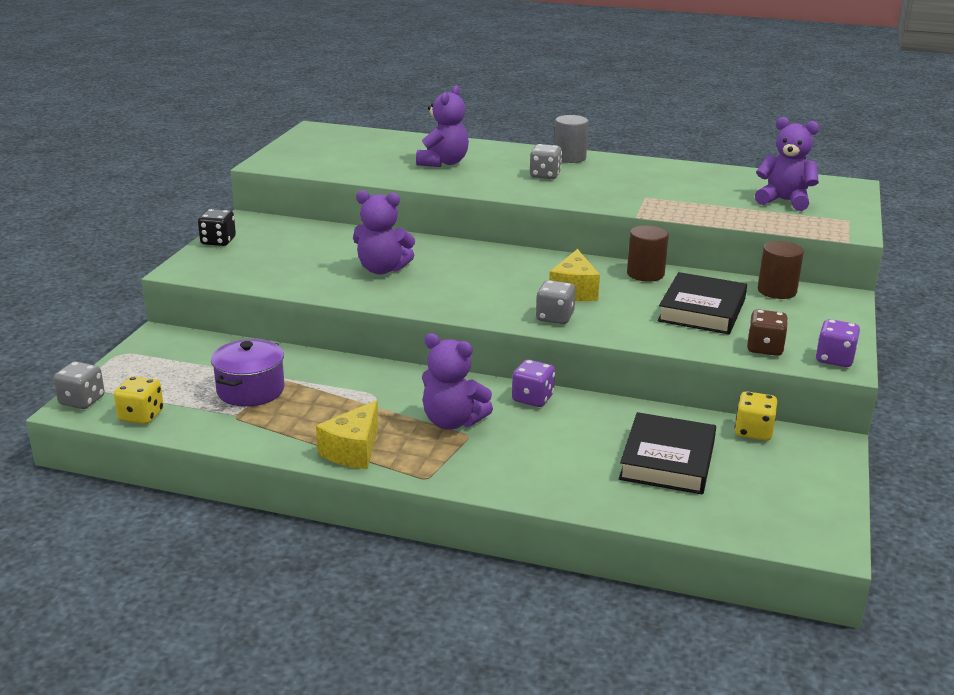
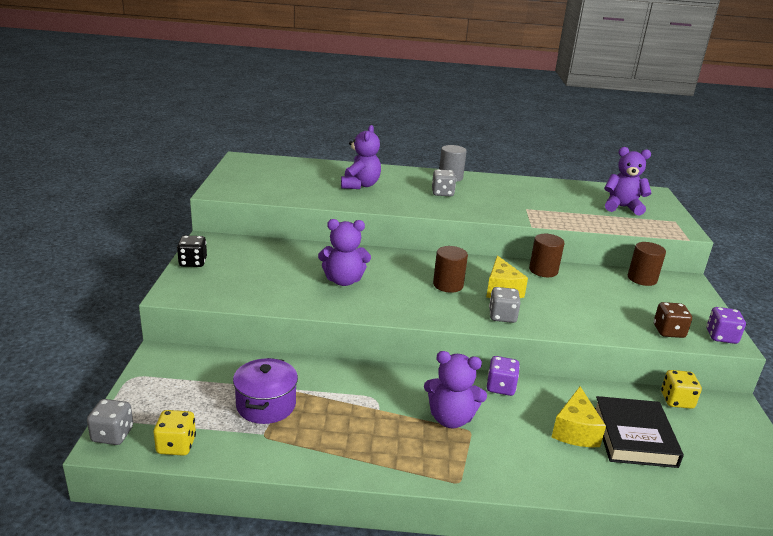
camera: 15 degrees left, 0 degrees up
(353, 451) = (384, 460): yellow cheese -> yellow cheese (575, 431)
(508, 281) = (448, 285): none -> brown cylinder
(702, 310) = (603, 300): black book -> none

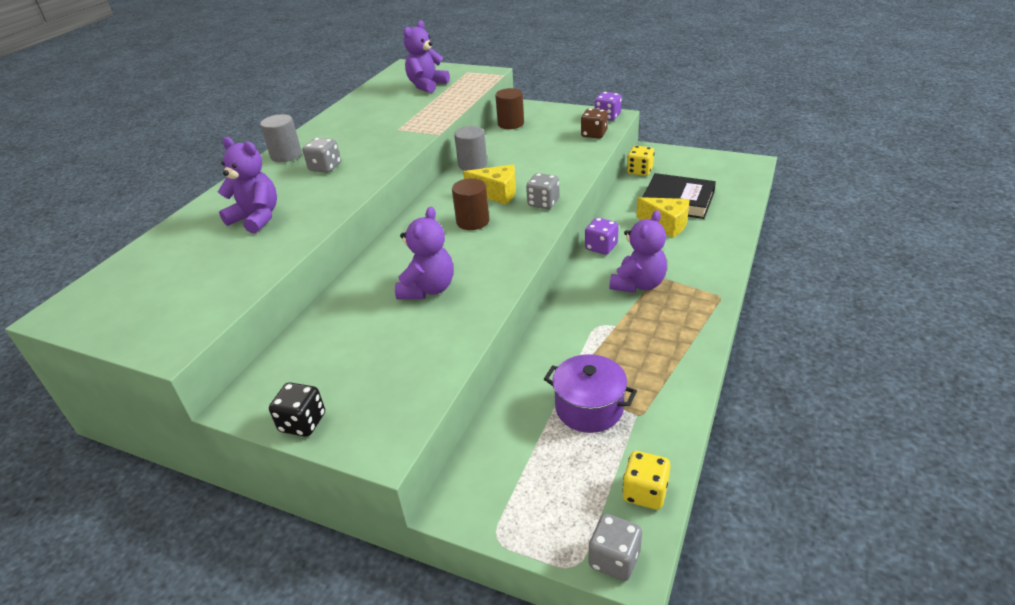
camera: 65 degrees left, 10 degrees up
(543, 270) = (472, 164): brown cylinder -> grey cylinder

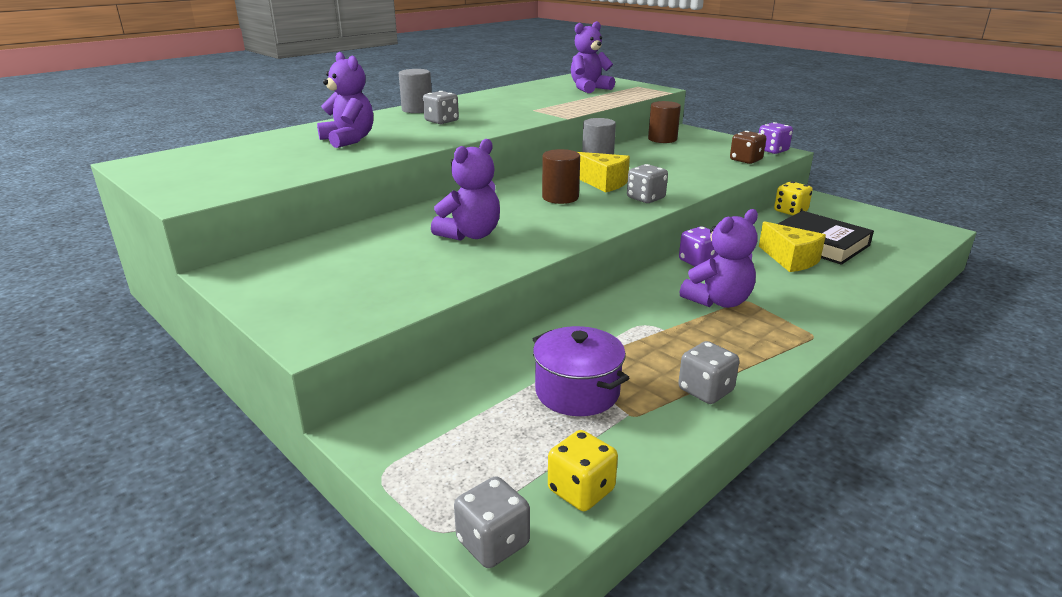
camera: 20 degrees right, 10 degrees down
(302, 423) = (262, 299): black dice -> none
(676, 373) = (705, 390): none -> grey dice

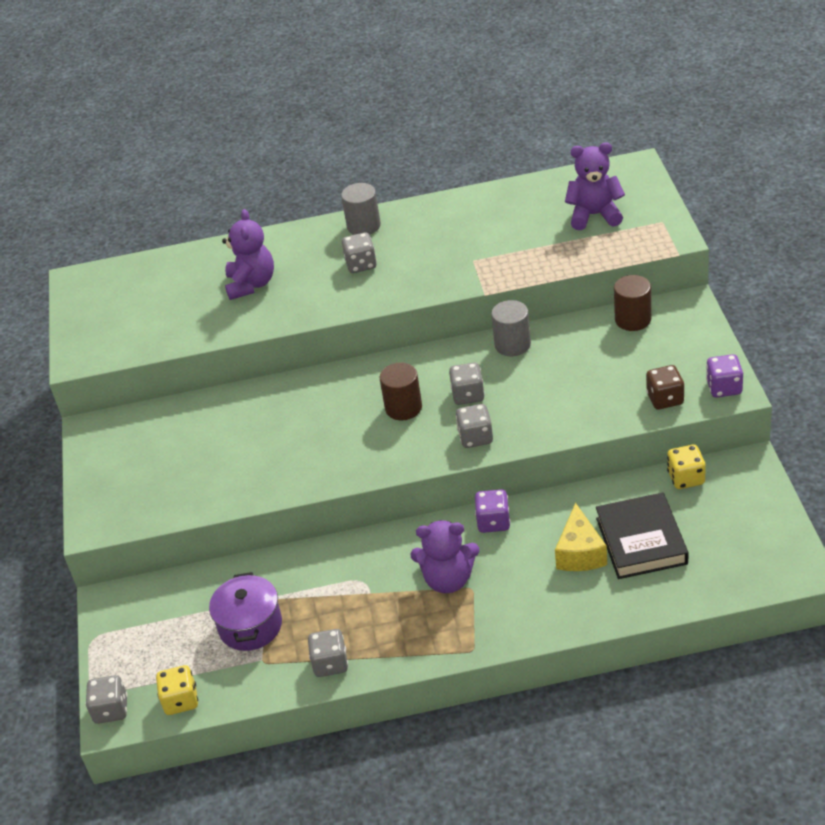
camera: 40 degrees right, 15 degrees up
(470, 235) = (279, 441): purple teddy bear -> none
(603, 183) = (468, 395): yellow cheese -> grey dice

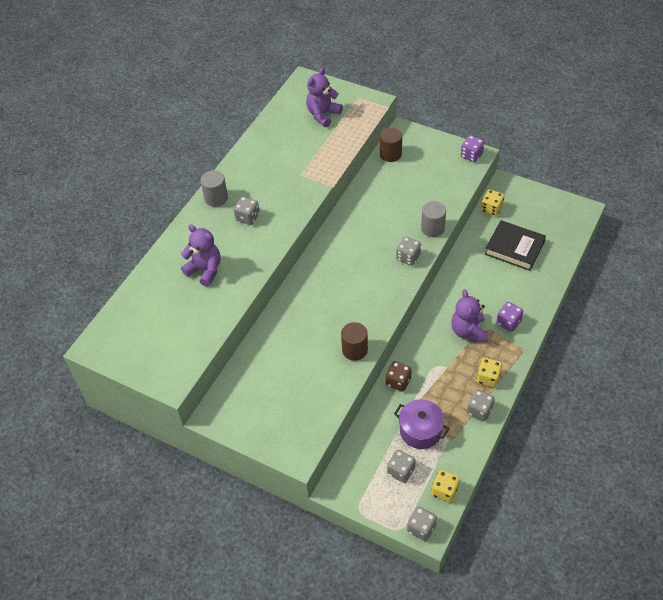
camera: 55 degrees left, 10 degrees up
(390, 642) = (488, 378): none -> yellow dice
(403, 408) = (355, 271): brown cylinder -> brown cylinder (355, 350)
(448, 579) = (469, 331): purple teddy bear -> purple teddy bear turned 135 degrees clockwise
(468, 395) = (374, 242): grey dice -> grey dice (401, 471)
(493, 522) = (448, 292): purple dice -> purple dice (508, 322)
(512, 345) = (357, 205): grey cylinder -> grey cylinder (432, 228)
(580, 553) = (500, 273): yellow cheese -> none
(665, 399) = (457, 178): brown dice -> brown dice (398, 382)

